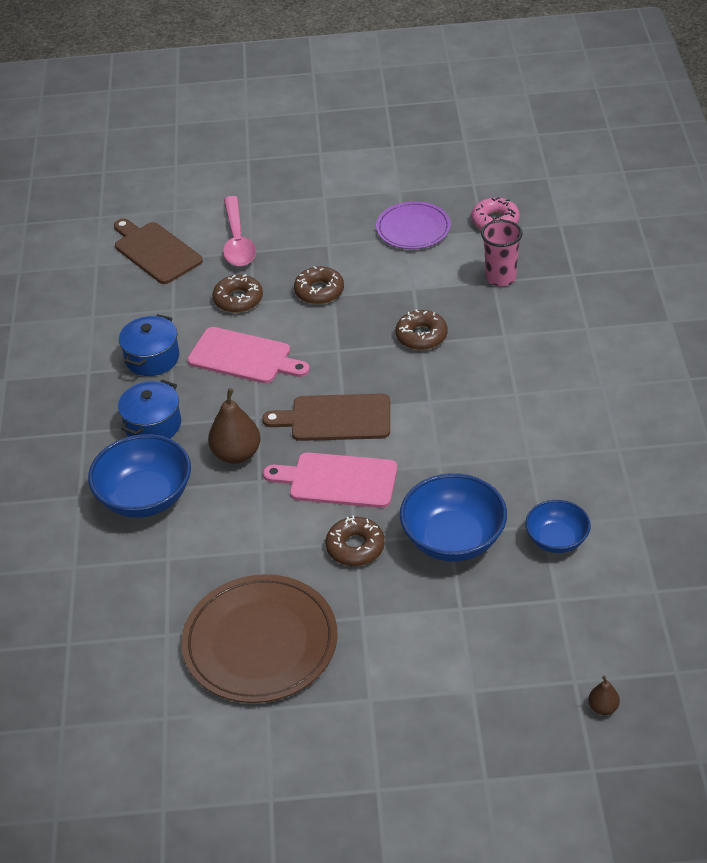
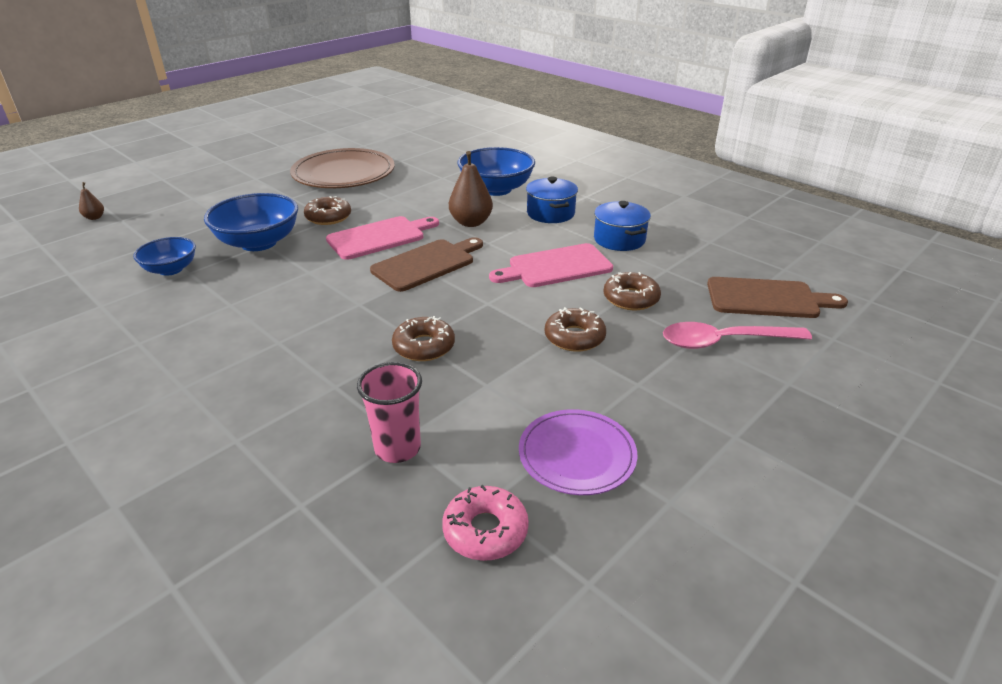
camera: 135 degrees right, 10 degrees down
(237, 241) = (724, 341): pink spoon -> pink spoon turned 45 degrees counterclockwise

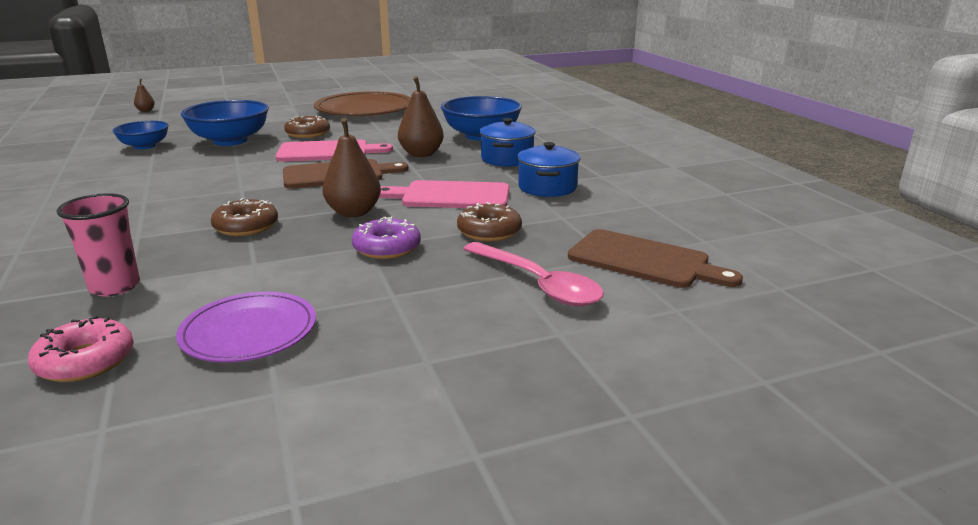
camera: 25 degrees right, 10 degrees down
(498, 306) = (353, 212): none -> brown pear
(574, 337) = (387, 248): brown donut -> purple donut
(724, 341) = (537, 284): pink spoon -> pink spoon turned 150 degrees counterclockwise

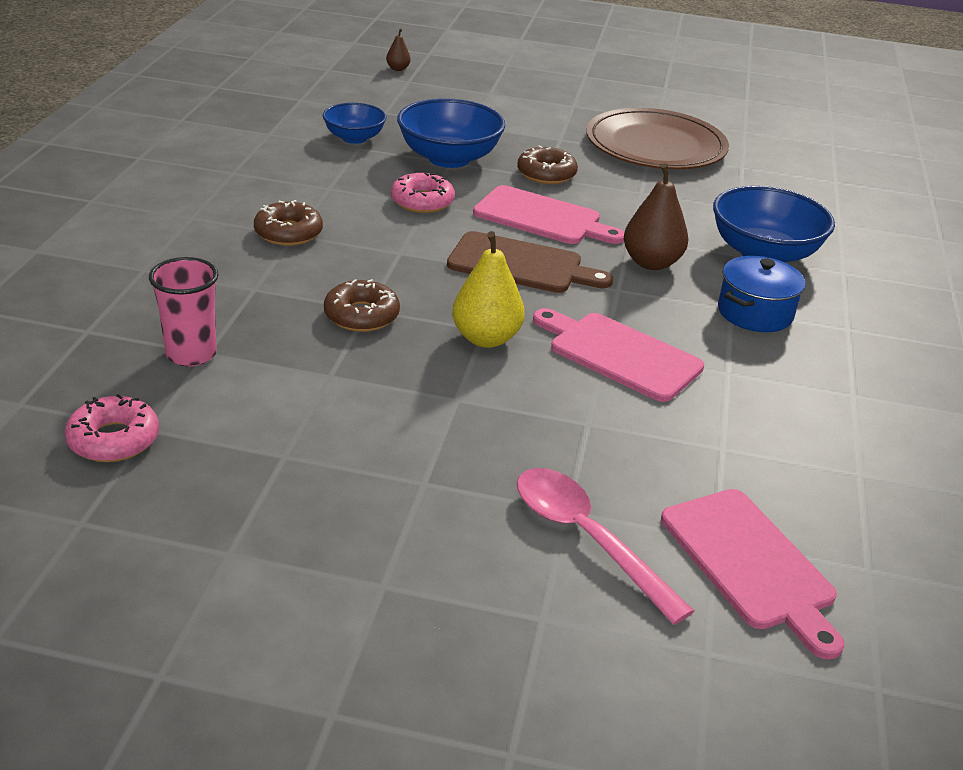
camera: 30 degrees right, 10 degrees up
(232, 163) = (422, 201): none -> pink donut
(249, 331) = (259, 467): purple plate -> none
(353, 212) = (486, 338): brown pear -> yellow pear
(387, 248) = (475, 410): purple donut -> none
(489, 231) = (610, 433): brown donut -> brown donut (288, 233)
(537, 284) = (587, 539): pink spoon -> pink spoon turned 150 degrees clockwise
(547, 187) = (756, 387): blue pot -> none
(644, 260) = (751, 563): brown cutting board -> pink cutting board

